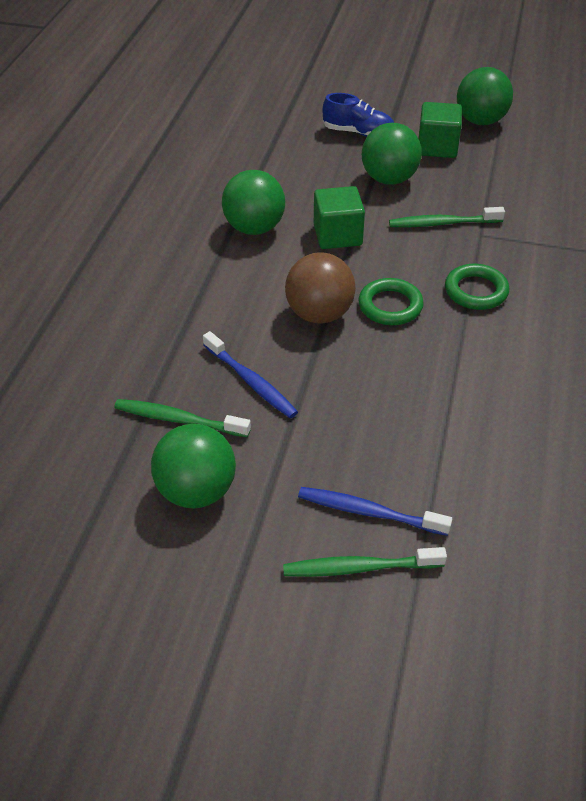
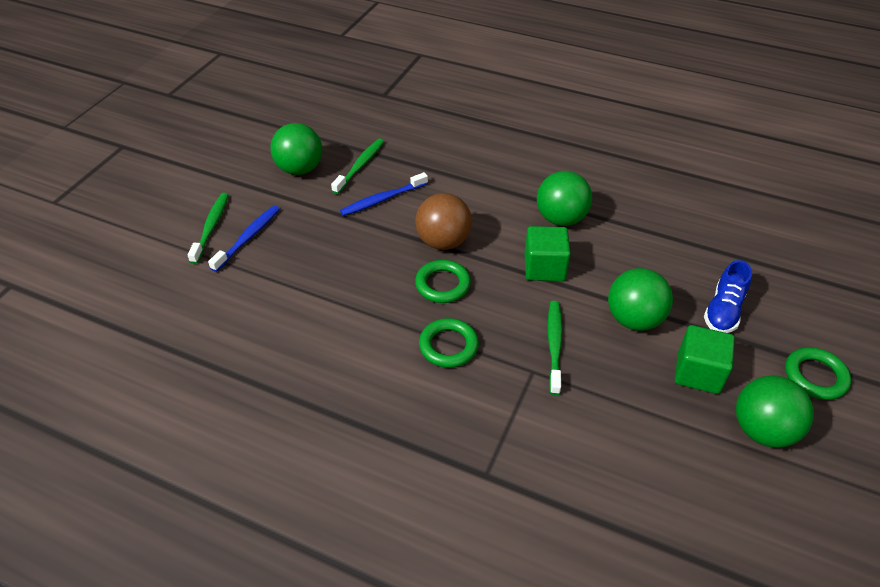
camera: 100 degrees right, 0 degrees up
(414, 96) = (815, 376): none -> green ring

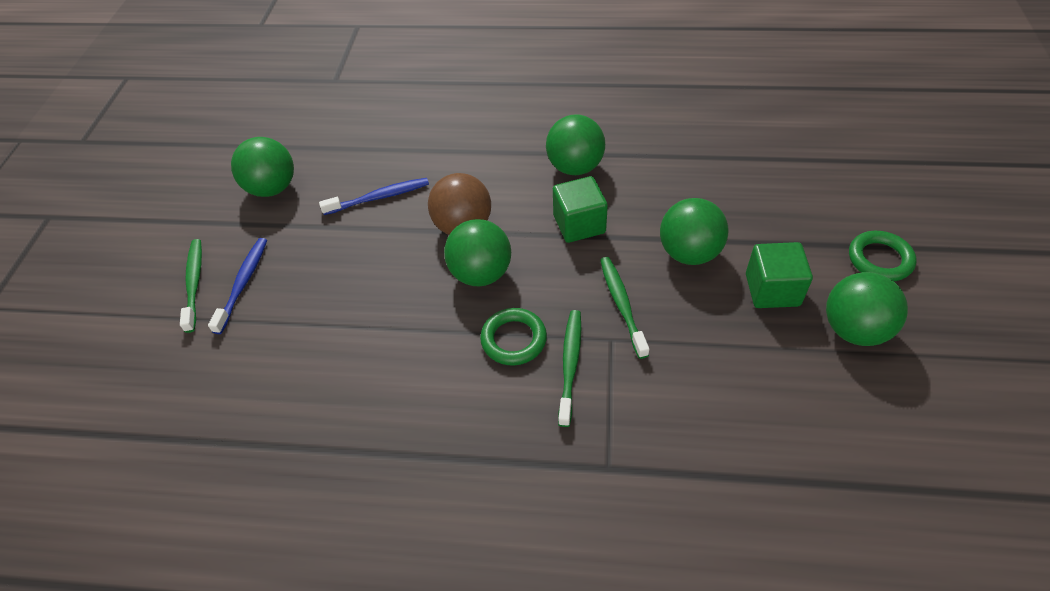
camera: 15 degrees left, 5 degrees up
(360, 166) = (339, 166): green toothbrush -> green toothbrush (570, 364)
(382, 199) = (379, 197): blue toothbrush -> blue toothbrush turned 150 degrees counterclockwise
(442, 284) = (481, 274): green ring -> green ball
(723, 311) = (770, 218): blue shoe -> none

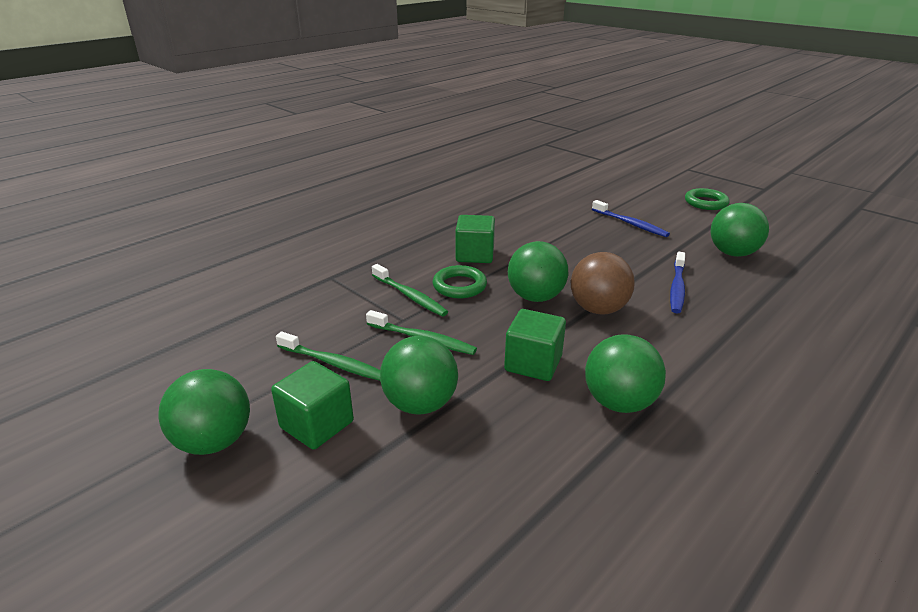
camera: 125 degrees right, 20 degrees down
(194, 283) = (648, 212): green toothbrush -> green toothbrush (333, 363)
(436, 371) = (475, 255): none -> green cube
(879, 259) = (220, 536): green ring -> green ring (705, 203)

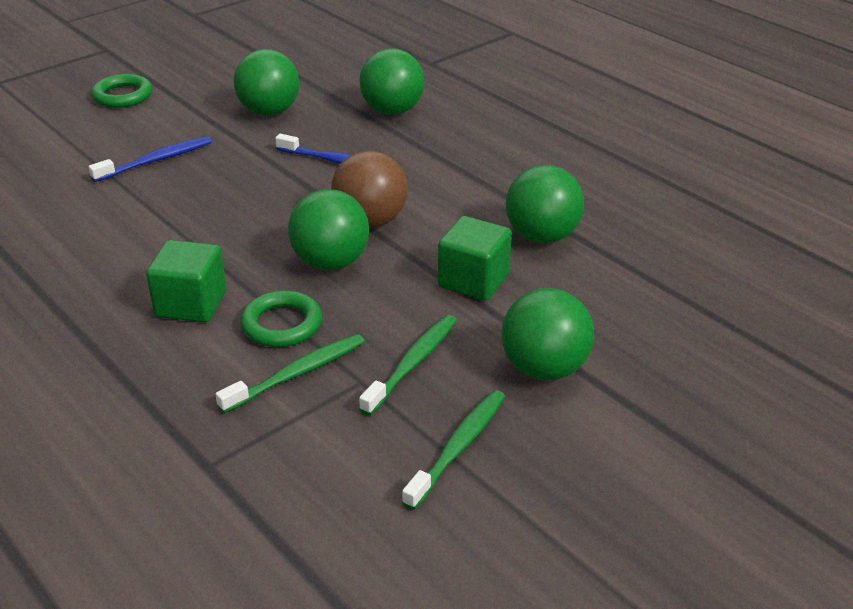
camera: 85 degrees left, 5 degrees up
(214, 441) = (618, 550): green ball -> green ball (392, 111)
(317, 424) = (582, 454): green cube -> none

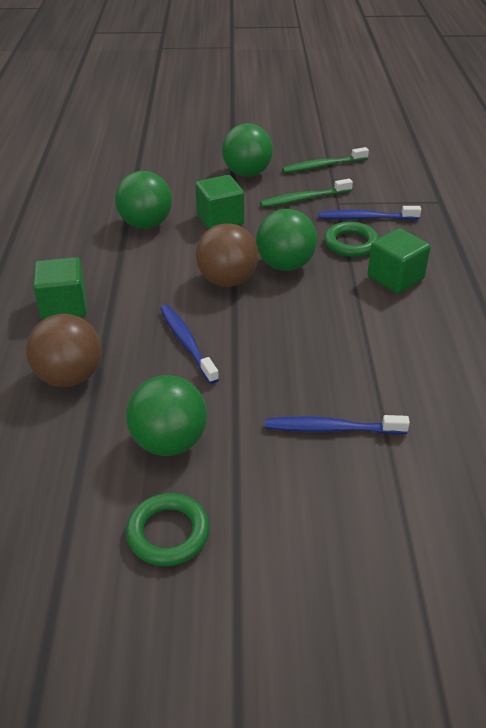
camera: 140 degrees left, 5 degrees up
(123, 96) = (295, 578): green ring -> green ring (168, 533)
(297, 374) = (365, 218): green toothbrush -> blue toothbrush
(392, 111) = (70, 377): green ball -> brown ball
(478, 142) = (64, 306): none -> green cube

